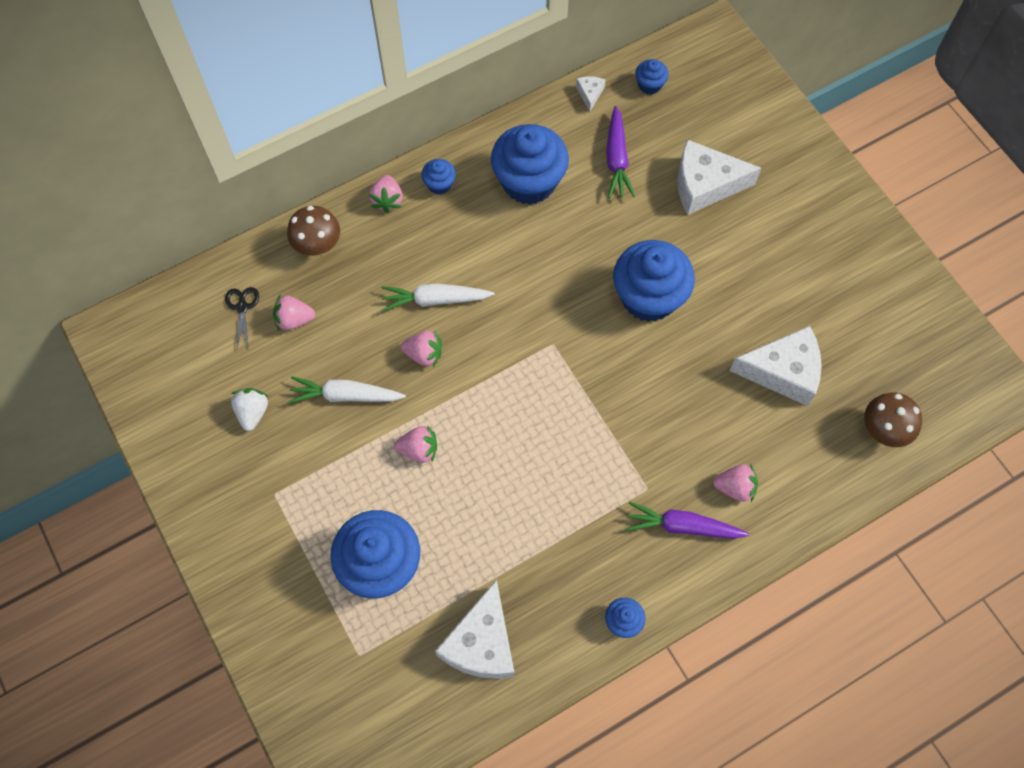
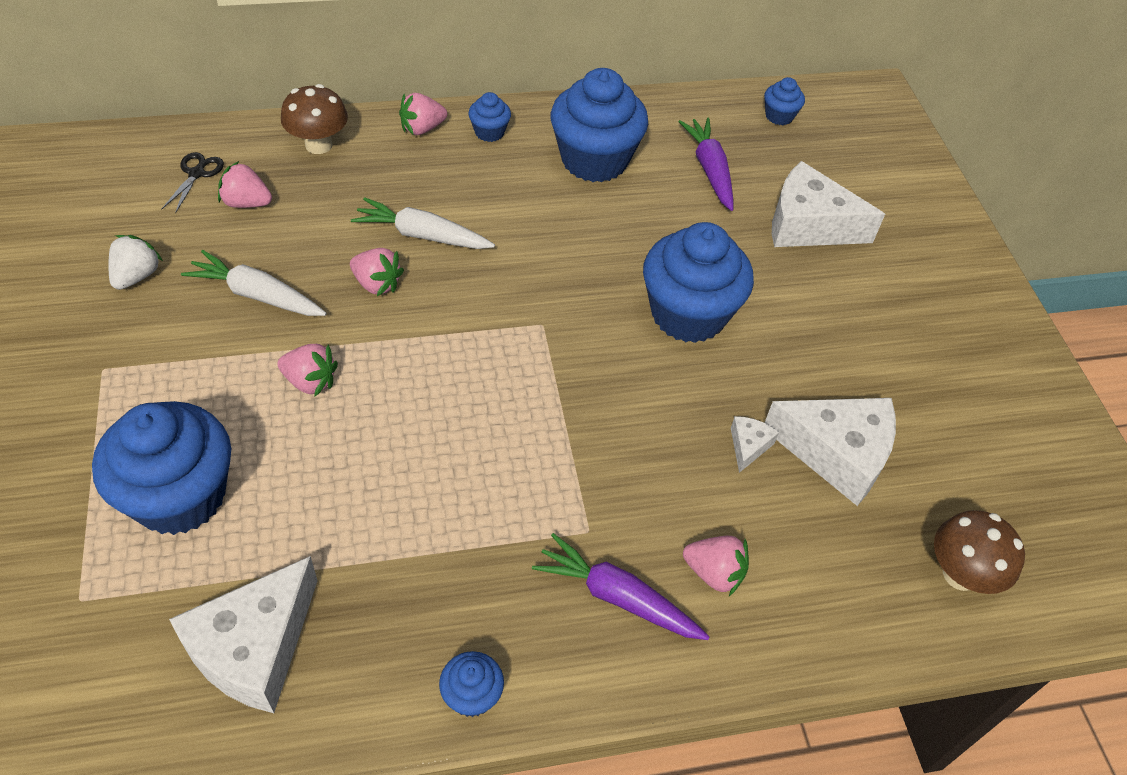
camera: 15 degrees right, 15 degrees down
(387, 200) = (422, 129): pink strawberry -> pink strawberry turned 45 degrees clockwise
(590, 94) = (705, 104): white cheese -> white cheese (748, 446)
(617, 159) = (709, 170): purple carrot -> purple carrot turned 150 degrees clockwise

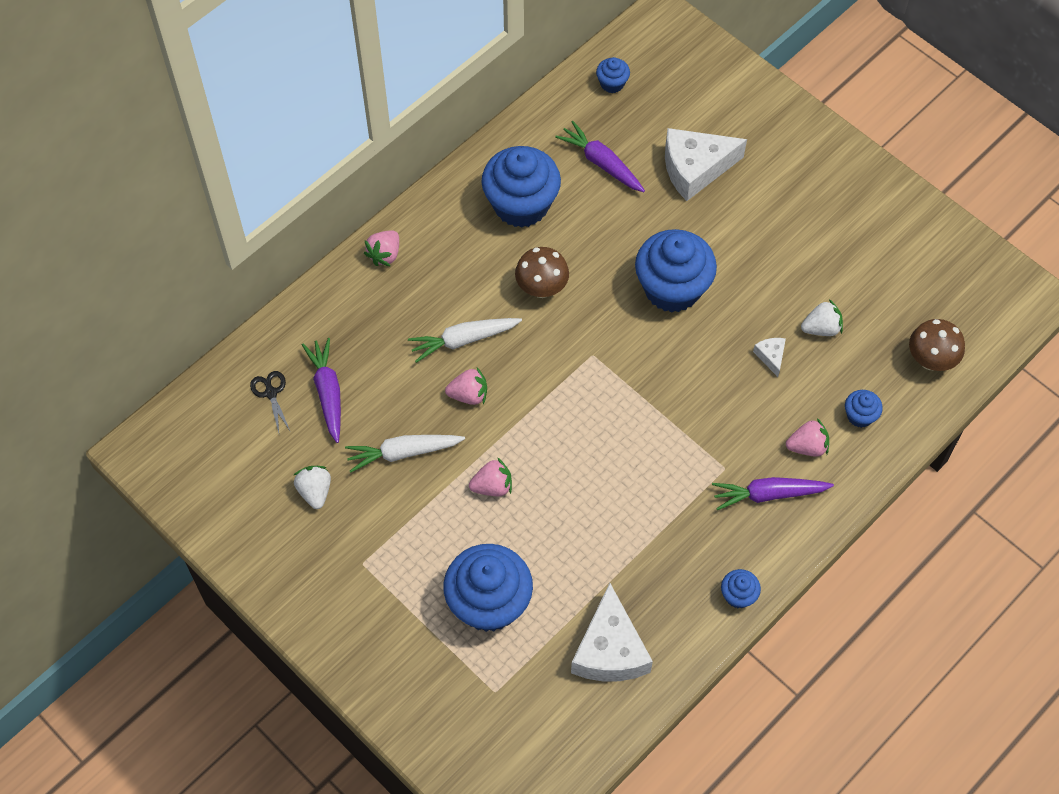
camera: 30 degrees left, 10 degrees up
(246, 203) = (328, 392): pink strawberry -> purple carrot
(318, 145) = (328, 315): brown mushroom -> brown mushroom (541, 288)
(489, 132) = (432, 227): blue cupcake -> blue cupcake (860, 416)
(836, 453) = (821, 328): white cheese -> white strawberry

